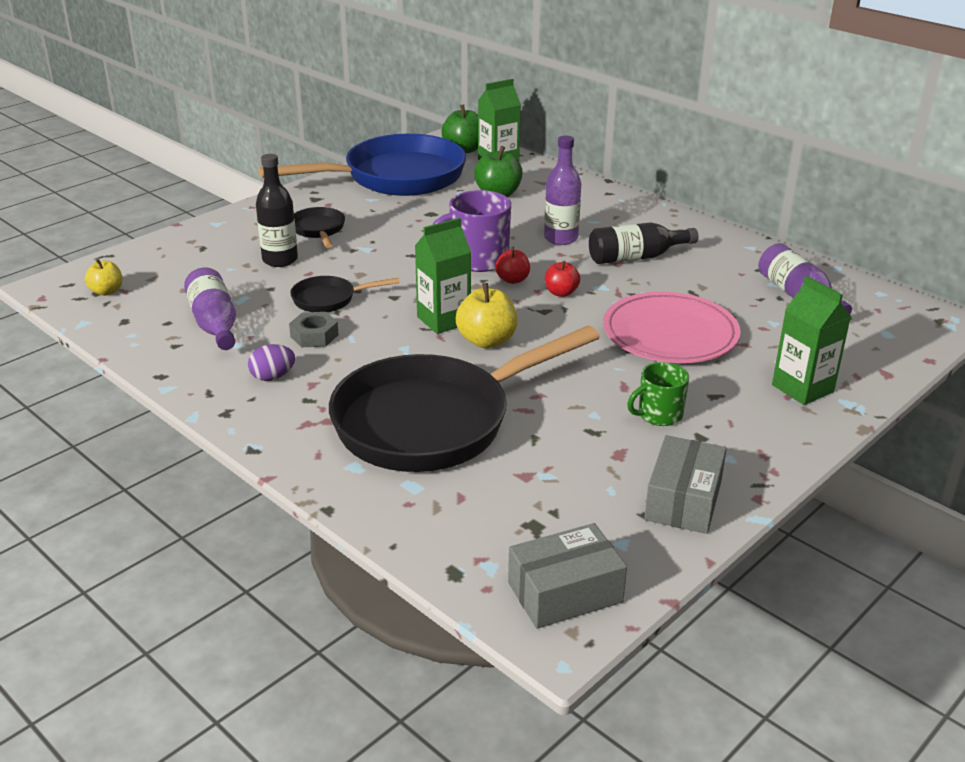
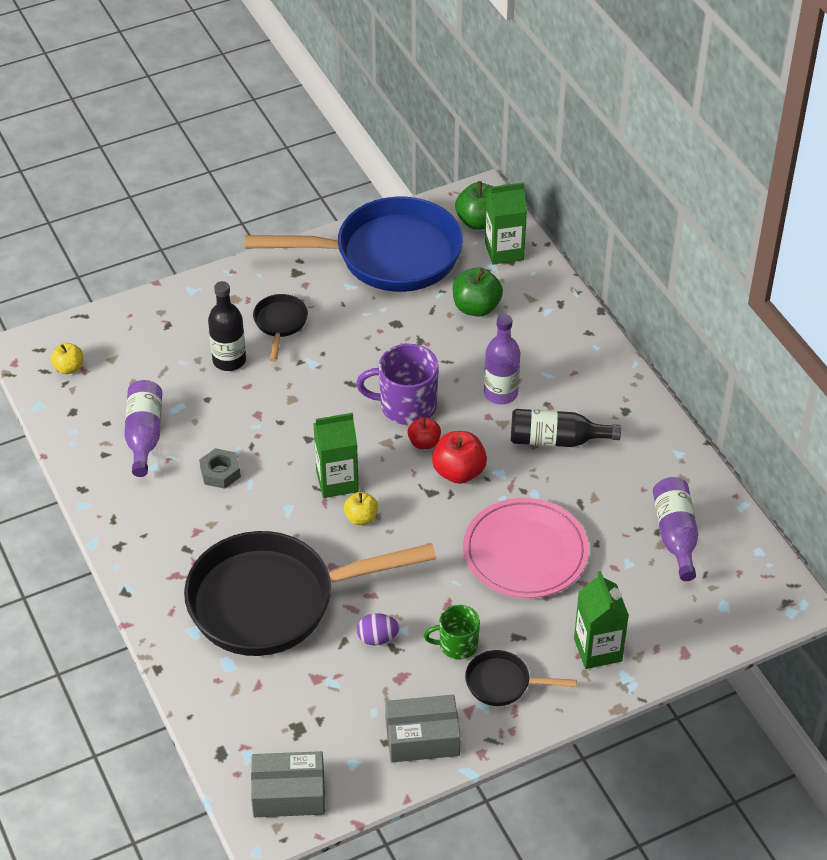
camera: 20 degrees right, 15 degrees up
(273, 377) = (168, 514): purple egg -> purple egg (377, 638)
(329, 299) = (251, 428): black pan -> black pan (503, 683)
(486, 341) = (361, 518): yellow apple -> yellow apple, size x0.62
(561, 293) = (459, 472): red apple -> red apple, size x1.60
(683, 500) = (422, 738): grey box -> grey box turned 45 degrees clockwise

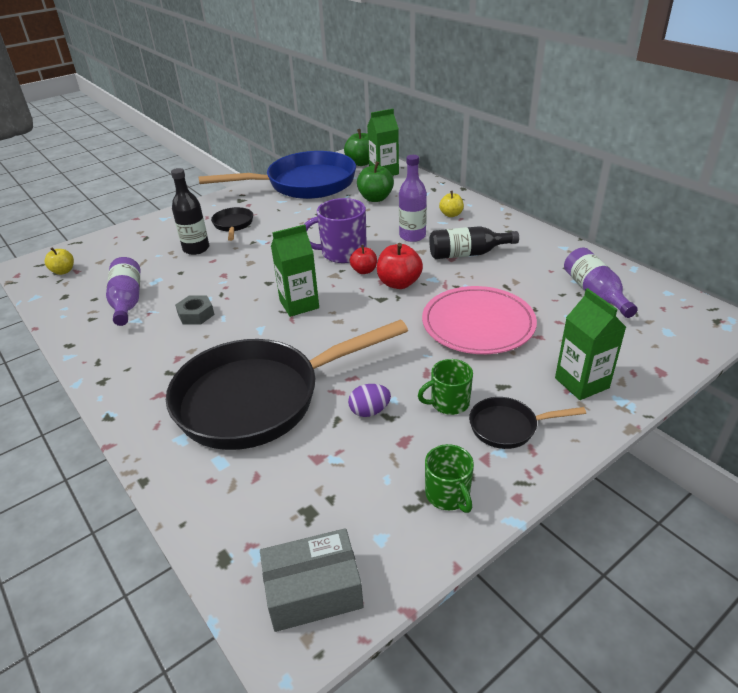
camera: 10 degrees left, 10 degrees down
(361, 518) = (326, 324): yellow apple -> yellow apple (451, 214)
(422, 738) = (448, 495): grey box -> green mug

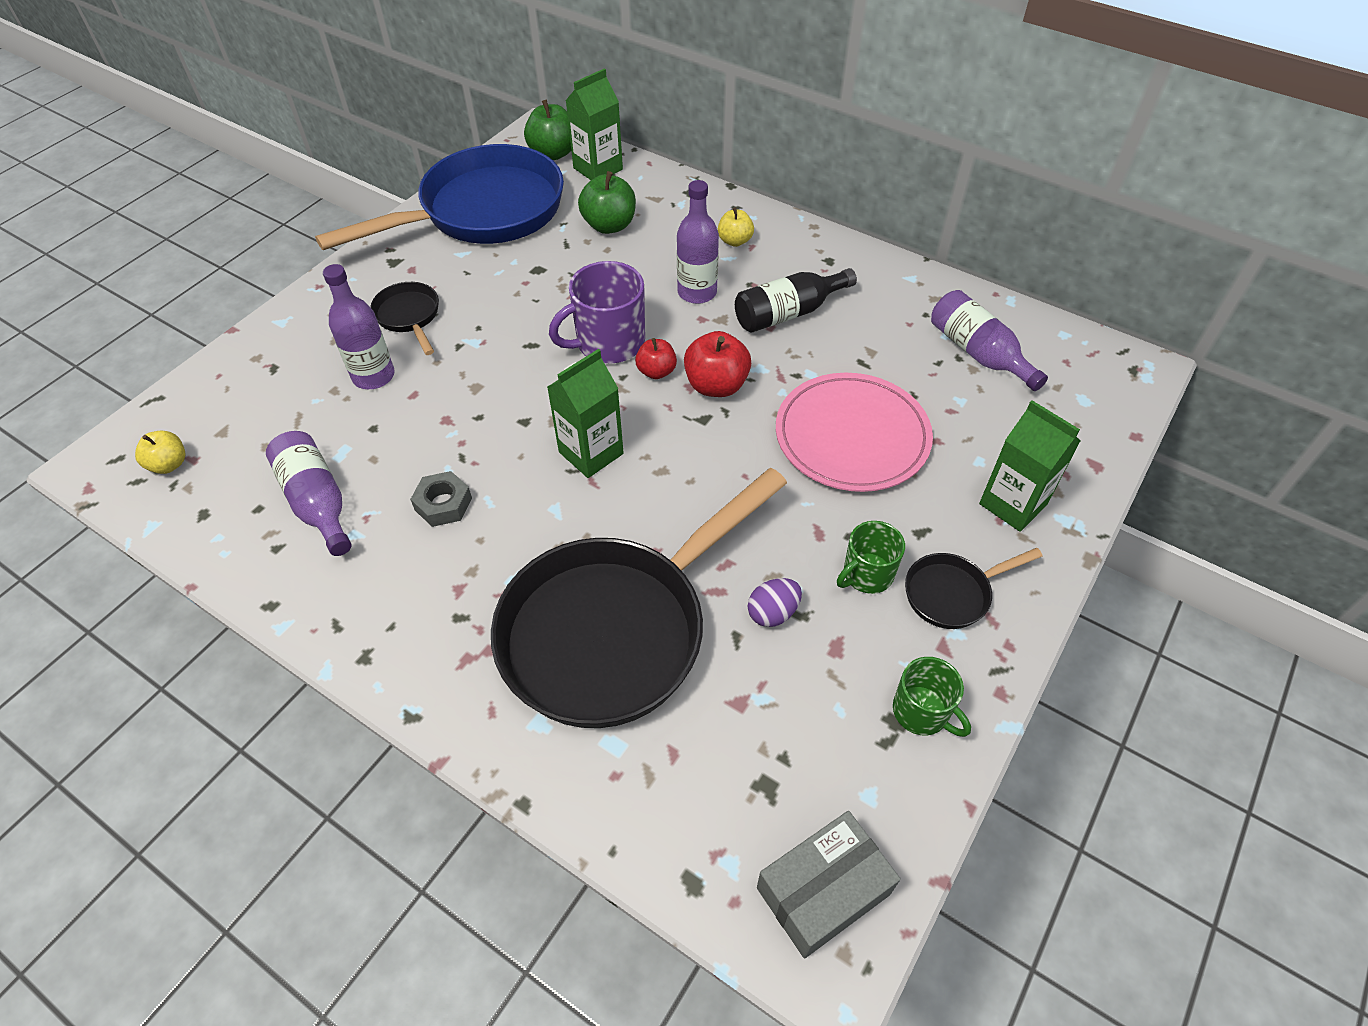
camera: 20 degrees left, 15 degrees up
(196, 249) = (373, 376): black bottle -> purple bottle

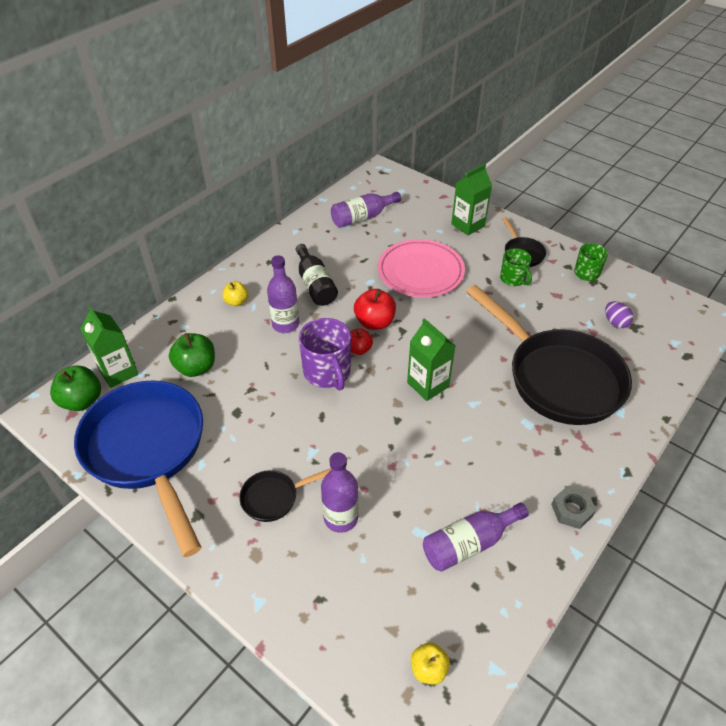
camera: 85 degrees left, 5 degrees down
(443, 504) = (470, 463): grey nut -> grey nut (571, 510)
(773, 613) = (539, 315): purple egg -> purple egg (615, 322)
(823, 891) = (678, 314): grey box -> none

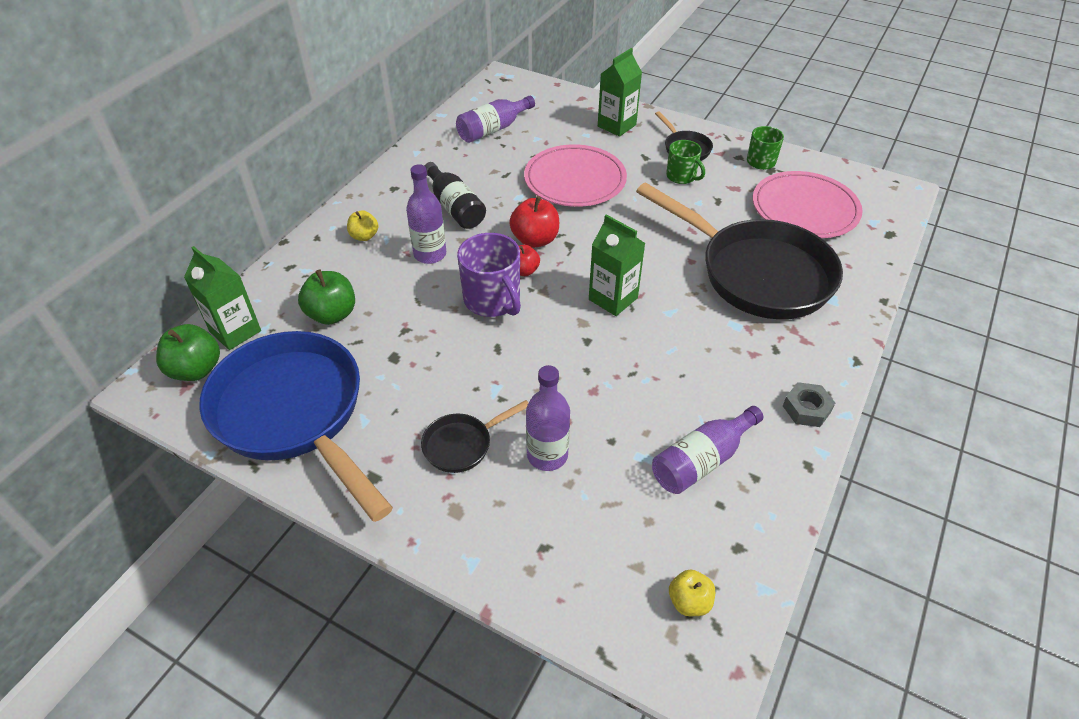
camera: 10 degrees left, 0 degrees up
(615, 322) = (804, 209): purple egg -> pink plate

